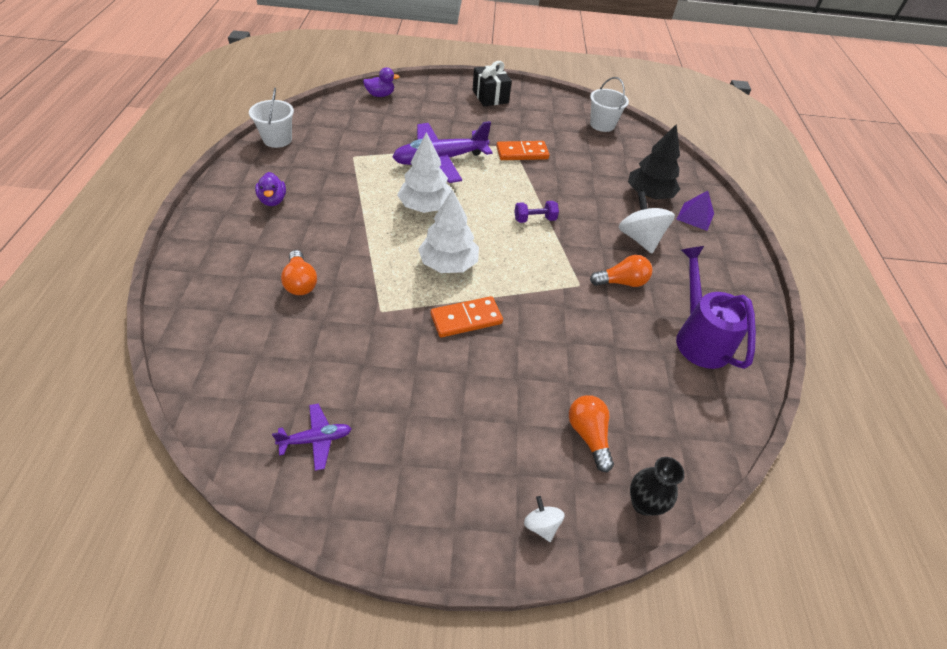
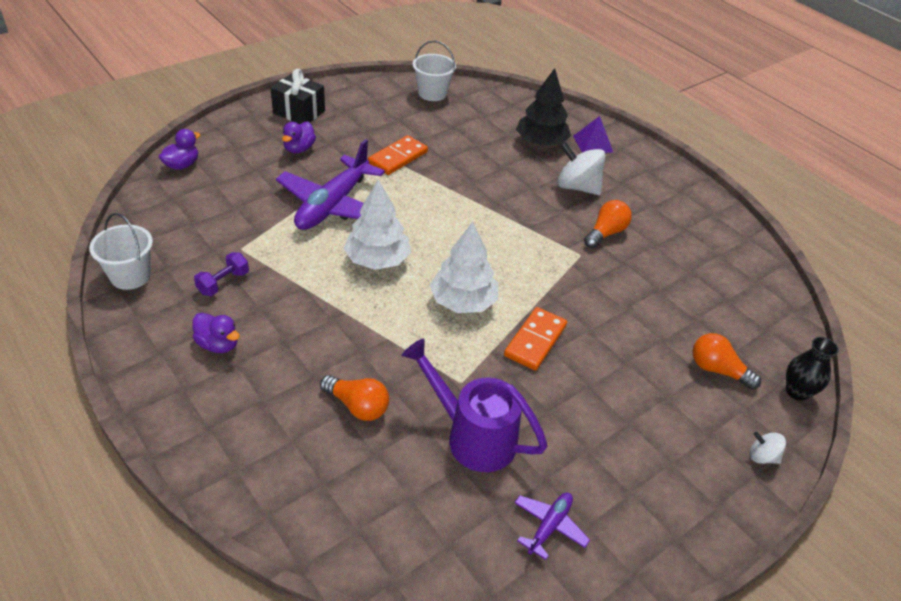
camera: 40 degrees left, 5 degrees down
(462, 117) = (299, 149): none -> purple duck
(534, 219) = (482, 217): purple dumbbell -> purple dumbbell (223, 283)
(699, 338) = (700, 245): purple watering can -> purple watering can (473, 436)

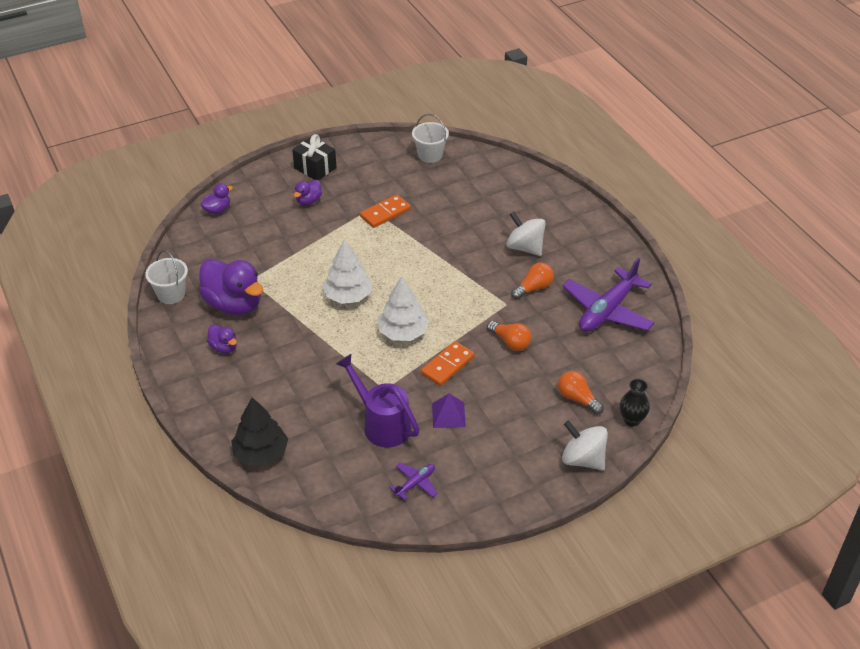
camera: 15 degrees right, 0 degrees up
(223, 283) = (234, 304): purple dumbbell -> purple duck
(333, 205) = (324, 250): purple plane -> purple plane (607, 310)
(357, 406) = (309, 397): orange light bulb -> orange light bulb (510, 342)
(541, 142) = (508, 206): black tree -> black tree (261, 453)
(593, 144) = (553, 210): purple pyramid -> purple pyramid (448, 415)
(762, 456) = (583, 459): white spinning top -> white spinning top, size x1.97

